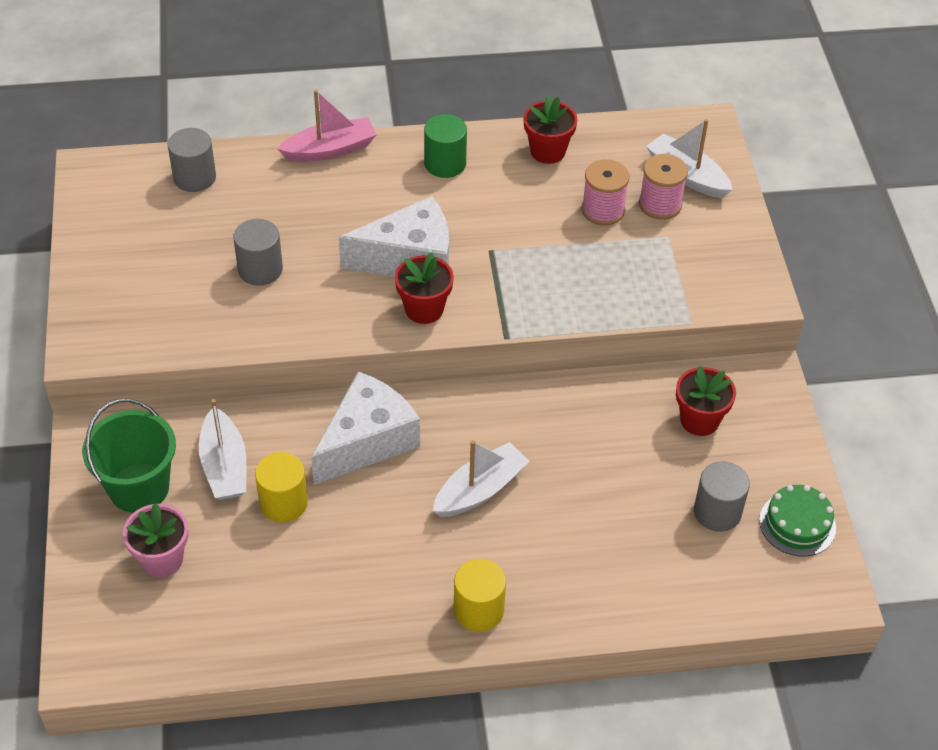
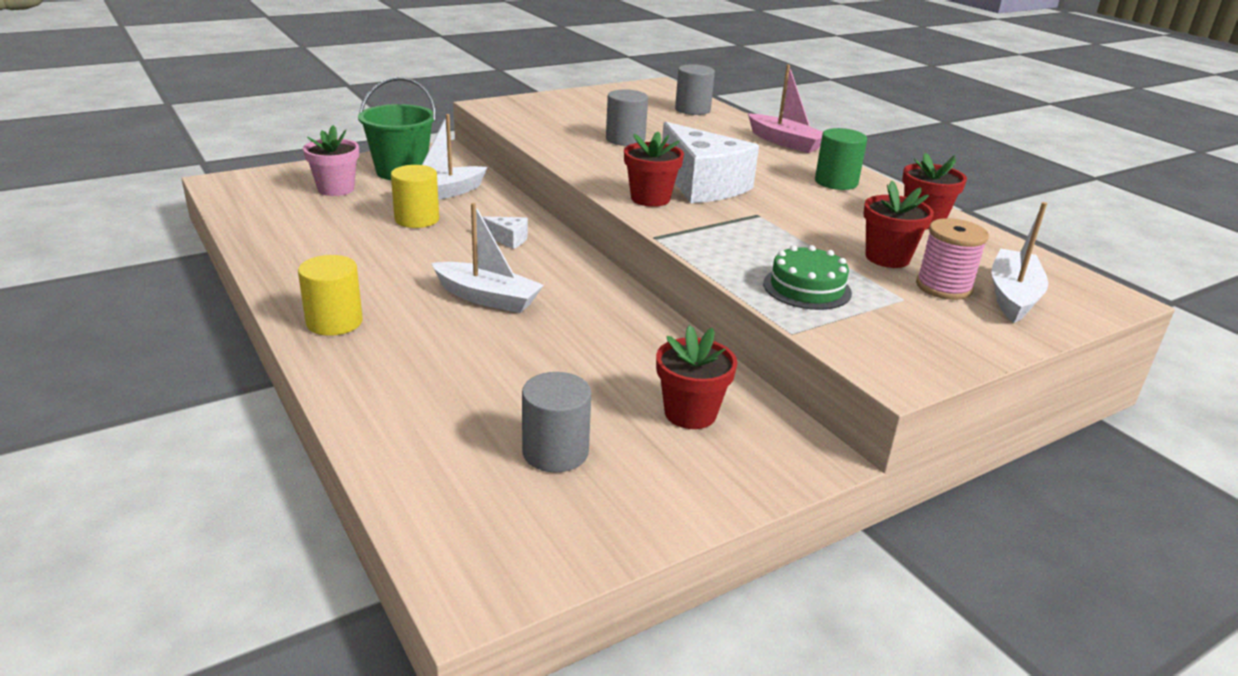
camera: 65 degrees right, 20 degrees down
(367, 441) = (508, 239): white cheese -> white cheese, size x0.42
(603, 210) = (887, 258): pink spool -> red flower pot
(797, 524) = (580, 527): green cake -> green cake (807, 288)

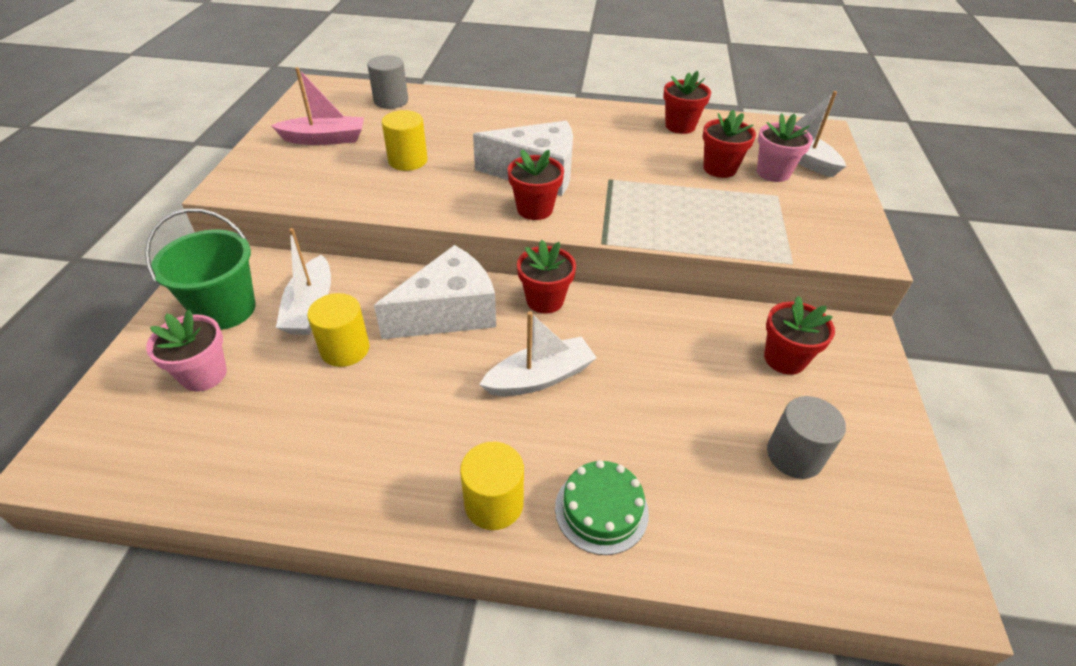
camera: 50 degrees left, 15 degrees up
(508, 239) = (449, 312): white cheese -> white cheese, size x2.37
(583, 270) = (545, 300): none -> red flower pot
(625, 139) = (408, 160): grey cylinder -> yellow cylinder
(785, 142) = (503, 101): pink boat -> pink boat (325, 139)
(807, 288) = (736, 222): green cake -> green cake (601, 510)
(836, 182) = (591, 121): green cylinder -> none
(943, 287) = (773, 173): pink spool -> pink flower pot

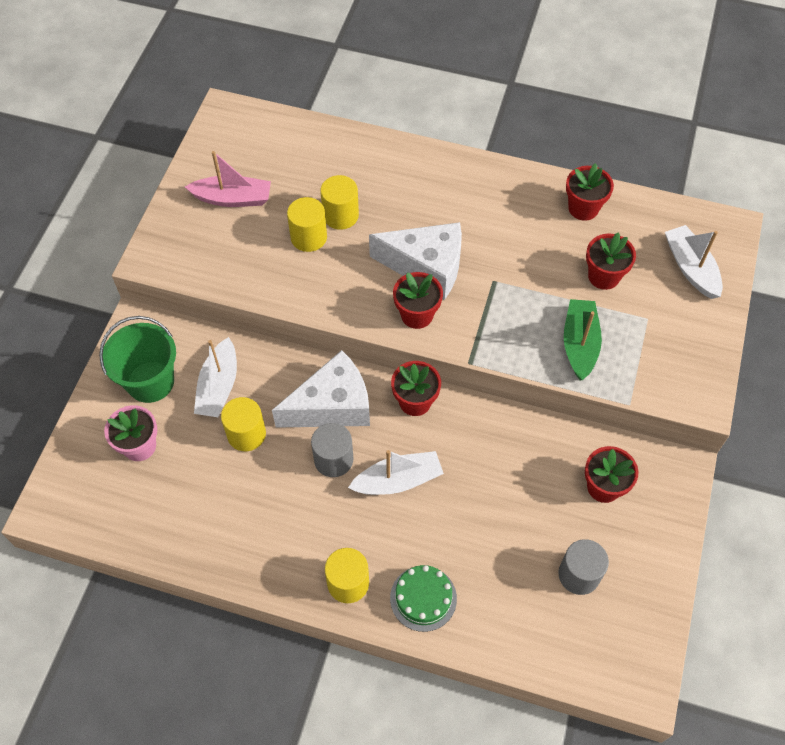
camera: 10 degrees right, 15 degrees up
(391, 101) = (297, 143): grey cylinder -> grey cylinder (333, 459)
(440, 144) = (340, 215): none -> yellow cylinder
(717, 219) = (579, 344): none -> green boat
(773, 173) = (654, 287): pink flower pot -> none

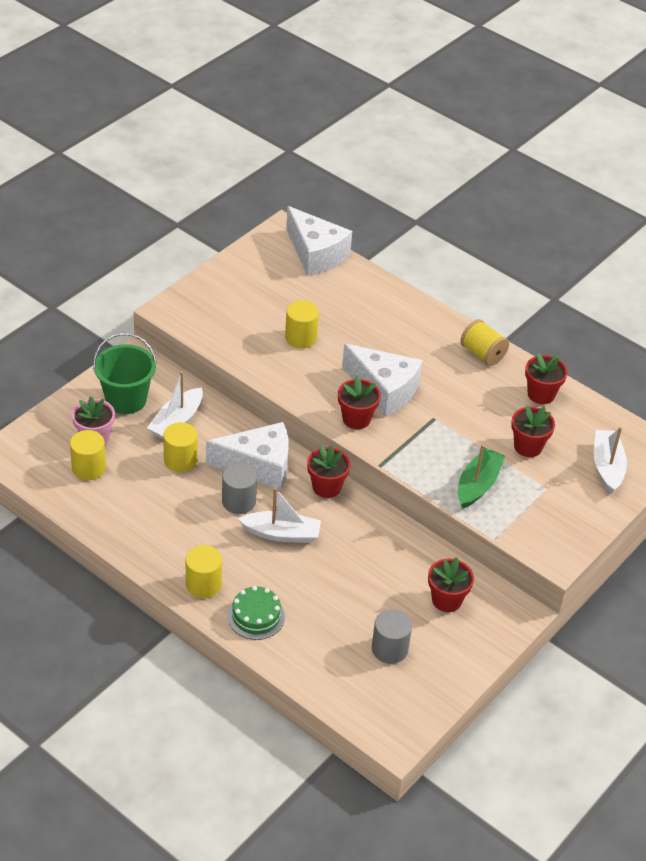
camera: 20 degrees right, 15 degrees down
(233, 198) = (255, 291): pink boat -> none
(273, 128) = (315, 254): none -> white cheese
(340, 215) = (335, 331): yellow cylinder -> yellow cylinder (89, 468)
(502, 183) = (482, 354): none -> yellow spool

